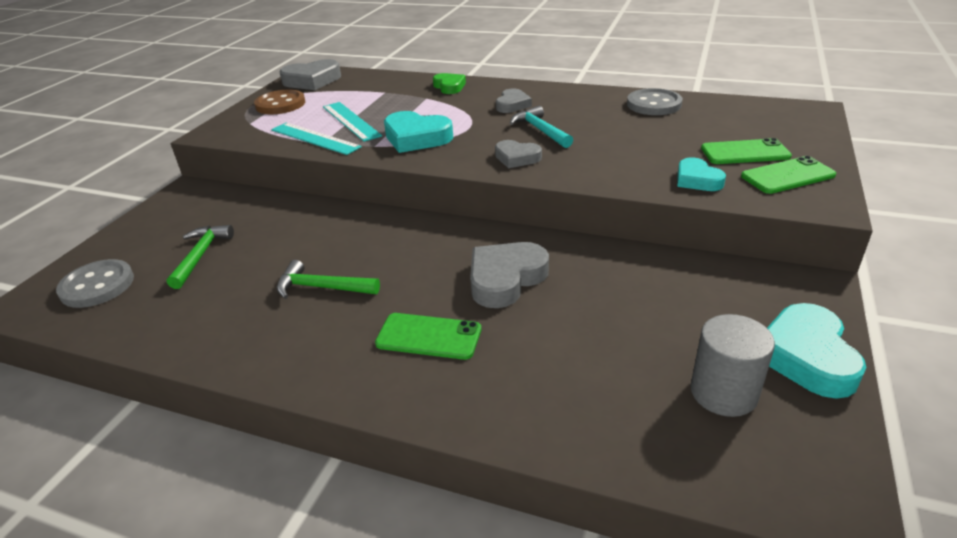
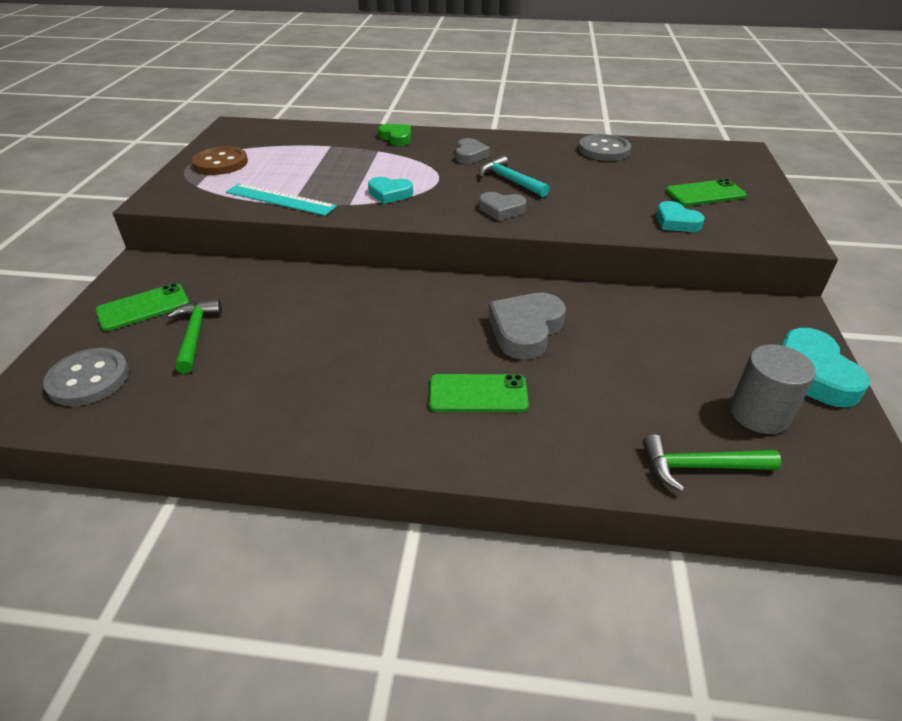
camera: 15 degrees left, 5 degrees up
(312, 81) = (243, 135): grey heart -> none
(322, 287) = (346, 356): green hammer -> green hammer (700, 467)
(351, 121) = (310, 178): turquoise ruler -> none
(416, 138) = (390, 194): turquoise heart -> turquoise heart, size x0.61
(787, 176) = (750, 214): green phone -> green phone (143, 307)

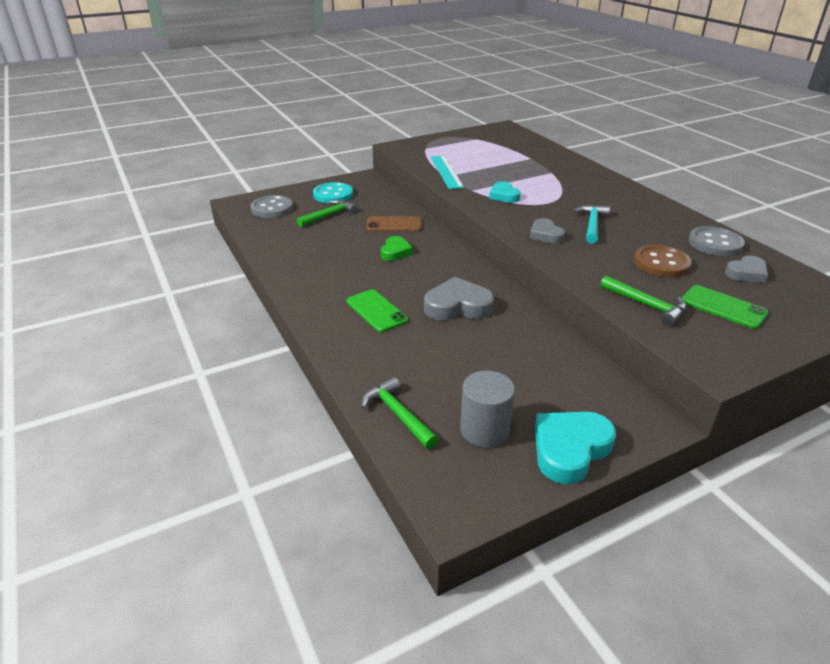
camera: 55 degrees right, 5 degrees down
(143, 307) = (333, 195): green phone -> turquoise button
(220, 163) = (457, 143): brown button -> brown button (661, 263)
(296, 295) = (394, 224): none -> brown phone
(396, 138) = (579, 171): green heart -> green heart (395, 252)
(470, 155) = (602, 200): grey heart -> grey heart (746, 273)
(676, 222) = (646, 305): turquoise heart -> green hammer

